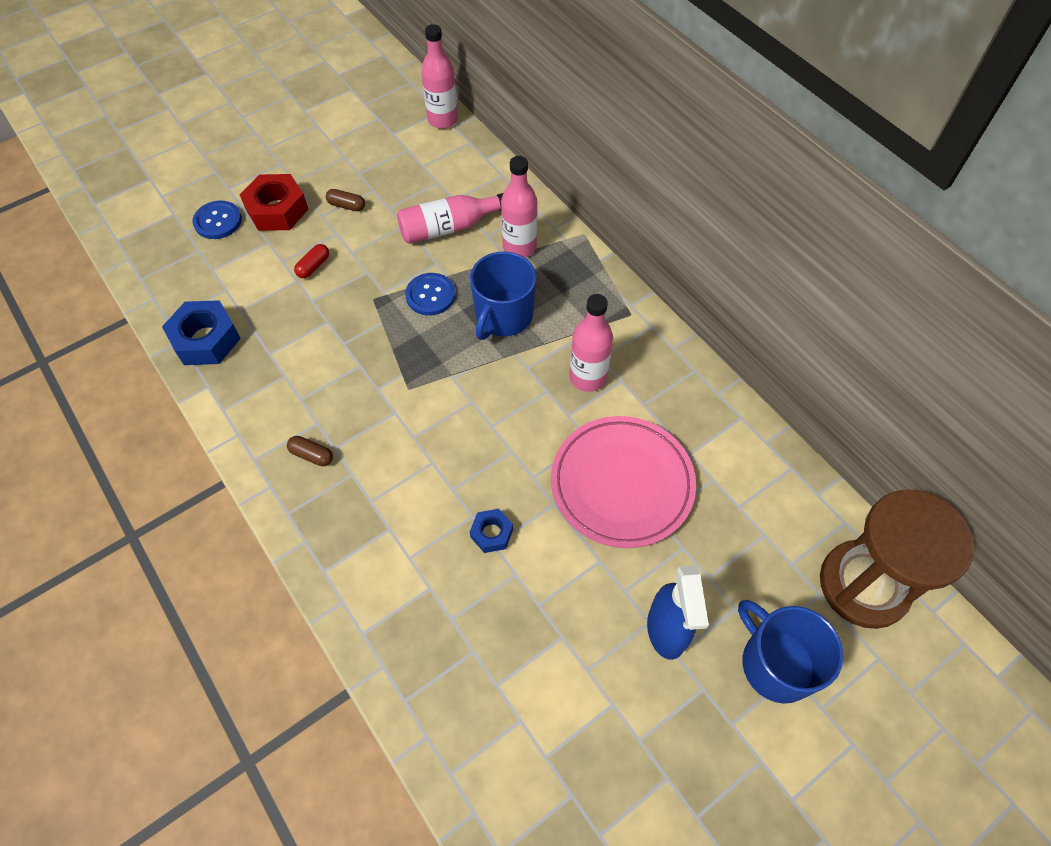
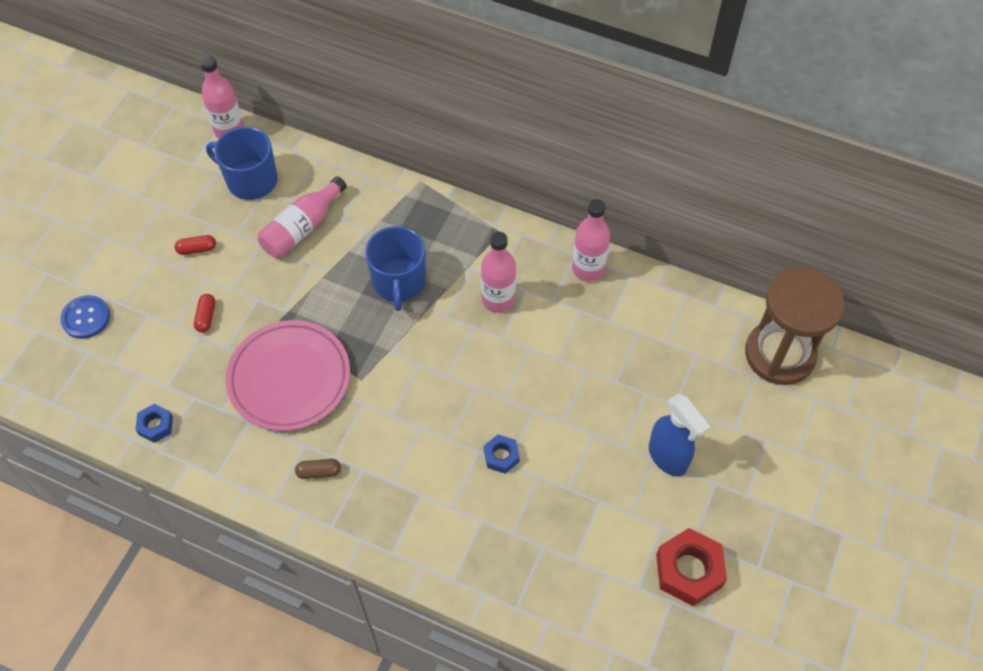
camera: 30 degrees left, 0 degrees up
(206, 339) = (156, 426): blue nut -> blue nut, size x0.55
(277, 210) = (135, 282): red nut -> red nut (689, 570)
(346, 206) = (197, 249): brown capsule -> red capsule
(430, 295) = (326, 293): blue button -> none
(519, 247) = (374, 217): pink bottle -> pink bottle (588, 269)
(622, 484) = (574, 369): pink plate -> pink plate (289, 378)
(776, 663) = (752, 439): blue mug -> blue mug (251, 180)

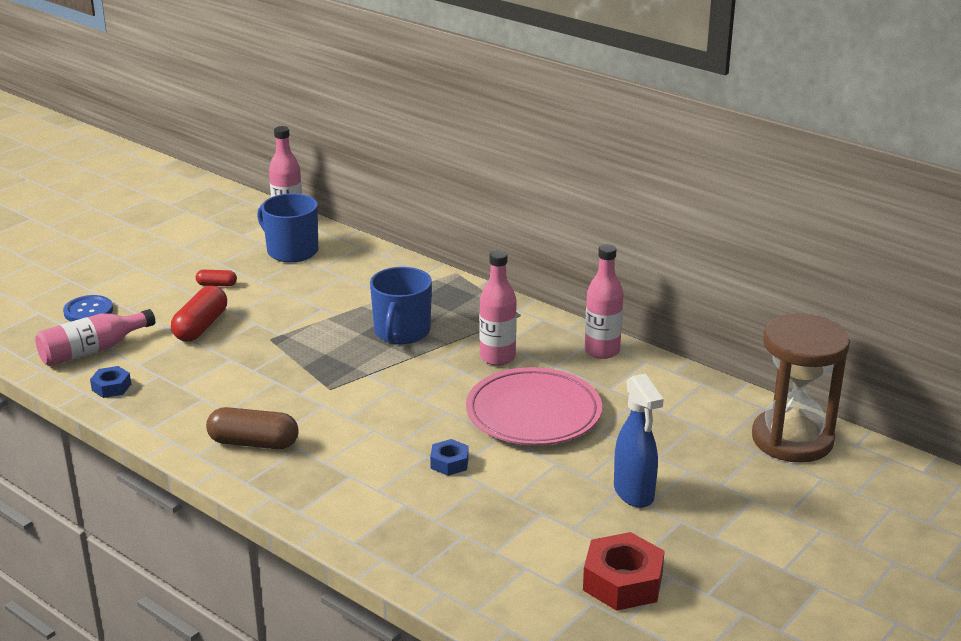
camera: 15 degrees right, 30 degrees down
(206, 317) = (201, 327): red capsule -> red capsule, size x1.89
(289, 378) = (259, 377): pink plate -> pink plate (533, 413)
(302, 228) = (324, 285): pink bottle -> pink bottle (92, 350)
(319, 472) = (253, 443): brown capsule -> brown capsule, size x1.89

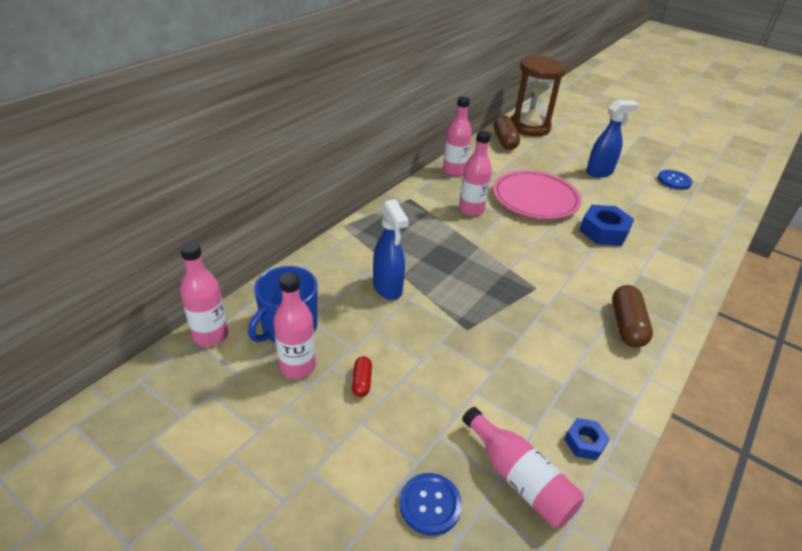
camera: 95 degrees left, 10 degrees up
(201, 327) = (452, 384): red capsule -> none
(242, 257) = (297, 367): none -> pink bottle
(340, 297) = (387, 288): none -> blue spray bottle
(401, 332) = (443, 253): blue mug -> none
(449, 463) = (603, 231): blue nut -> blue nut, size x1.82
(622, 582) = (674, 181): red nut -> blue button
(721, 405) = (504, 141): none -> brown capsule

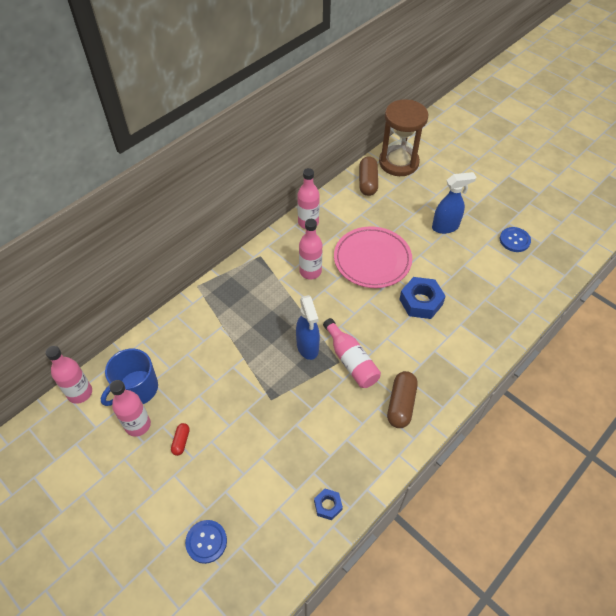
camera: 10 degrees right, 15 degrees up
(387, 288) = (219, 355): blue spray bottle -> blue spray bottle (307, 347)
(519, 478) = (272, 528): pink bottle -> pink bottle (351, 360)

